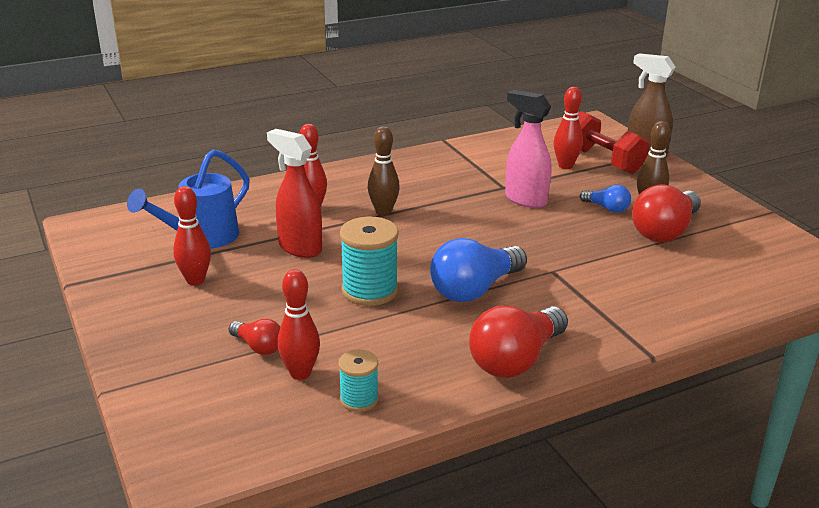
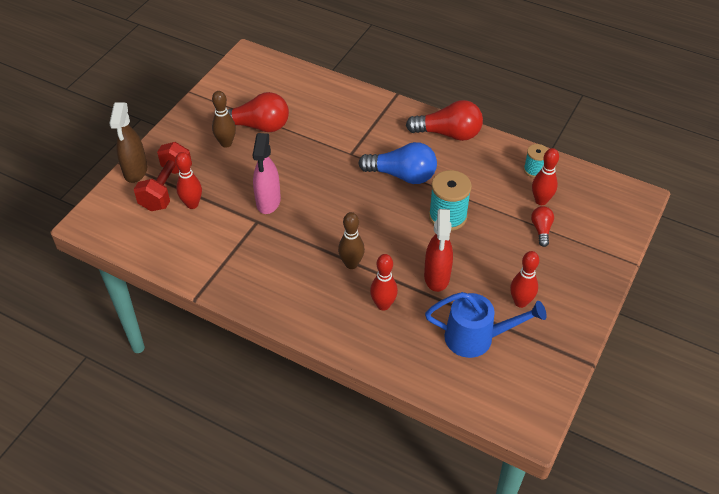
camera: 125 degrees left, 20 degrees up
(607, 208) = (247, 160): blue light bulb -> none

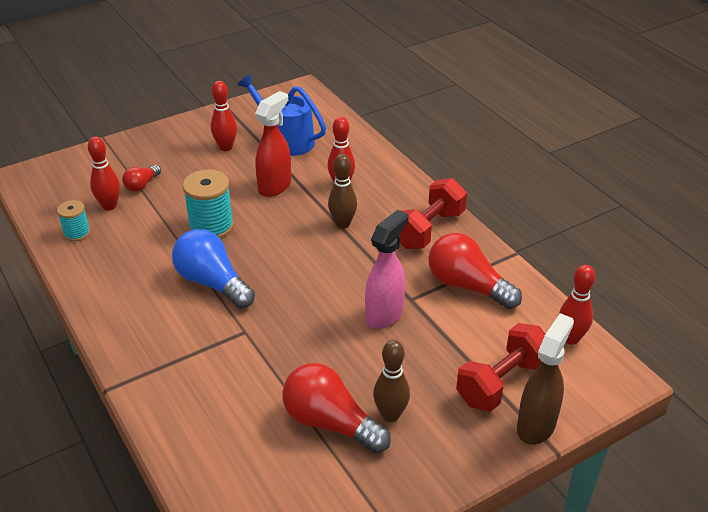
camera: 150 degrees left, 10 degrees down
(192, 204) = (477, 348): red bowling pin -> red bowling pin (570, 338)
(279, 289) = (428, 229): none -> red dumbbell
(448, 133) = (111, 307): red light bulb -> red light bulb (467, 286)

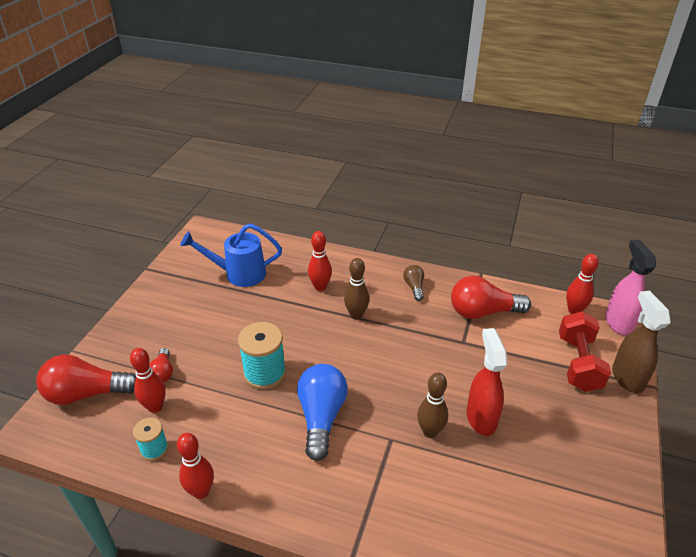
camera: 40 degrees left, 0 degrees up
(212, 283) = (321, 417): blue light bulb -> blue light bulb turned 90 degrees clockwise
(226, 147) = (197, 303): red bowling pin -> red bowling pin (201, 491)
(275, 186) = (274, 313): red spray bottle -> red spray bottle (481, 418)
(330, 423) = (528, 465): red light bulb -> red light bulb (87, 393)
(384, 314) = (462, 363): pink spray bottle -> pink spray bottle (618, 323)
(390, 415) = (552, 431): brown bowling pin -> brown bowling pin (430, 431)
(428, 229) = (414, 287): red dumbbell -> brown light bulb

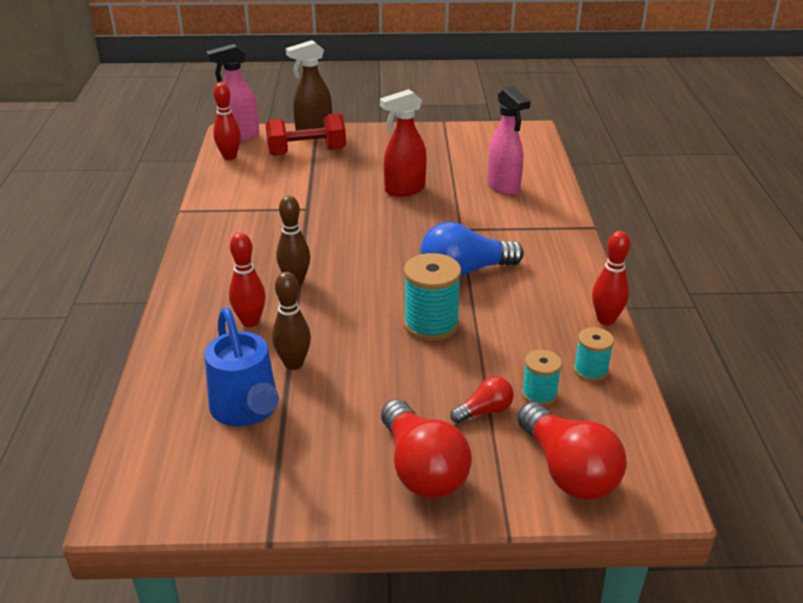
camera: 110 degrees left, 5 degrees down
(155, 407) = (539, 394): red bowling pin -> turquoise spool
(414, 287) = (224, 250): brown light bulb -> none
(430, 431) = (438, 211): brown bowling pin -> brown bowling pin (293, 364)
(465, 511) = (504, 187): none -> pink spray bottle
(483, 312) = (253, 202): red light bulb -> red light bulb (422, 469)

